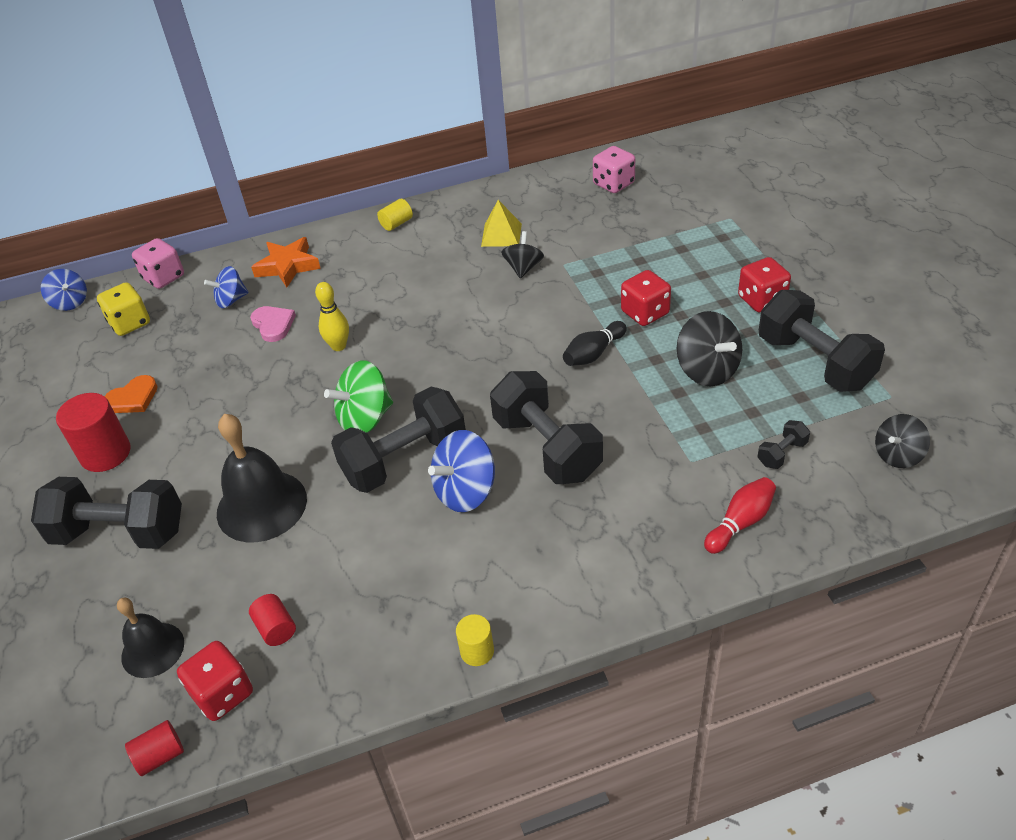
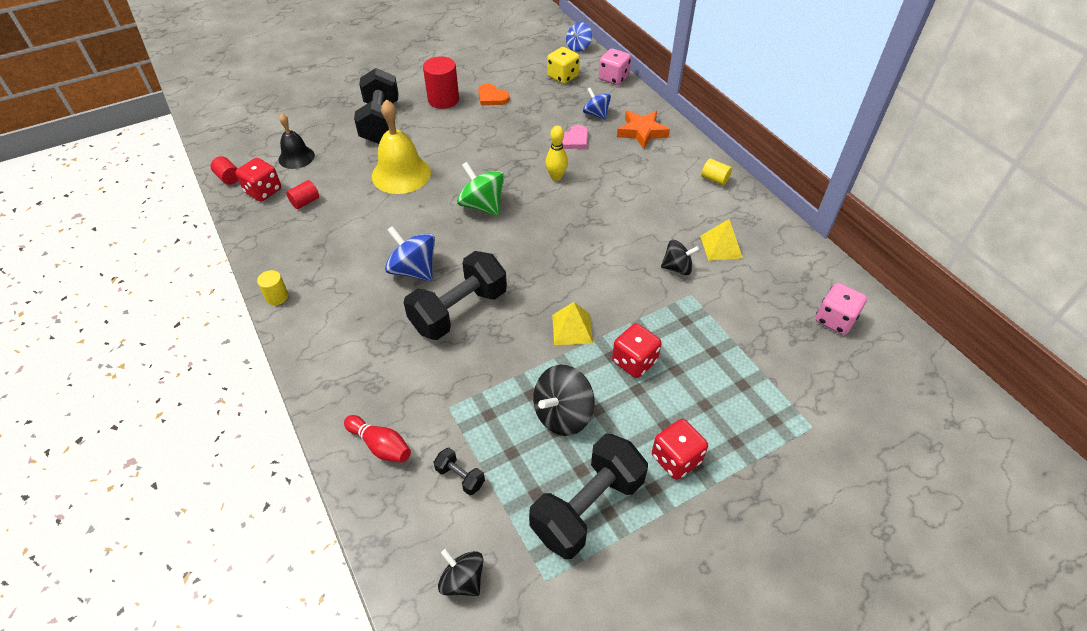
camera: 75 degrees right, 5 degrees up
(261, 505) = (401, 174): black bell -> yellow bell
(404, 460) = (443, 233): black dumbbell -> none
(593, 353) = (572, 329): black bowling pin -> yellow pyramid

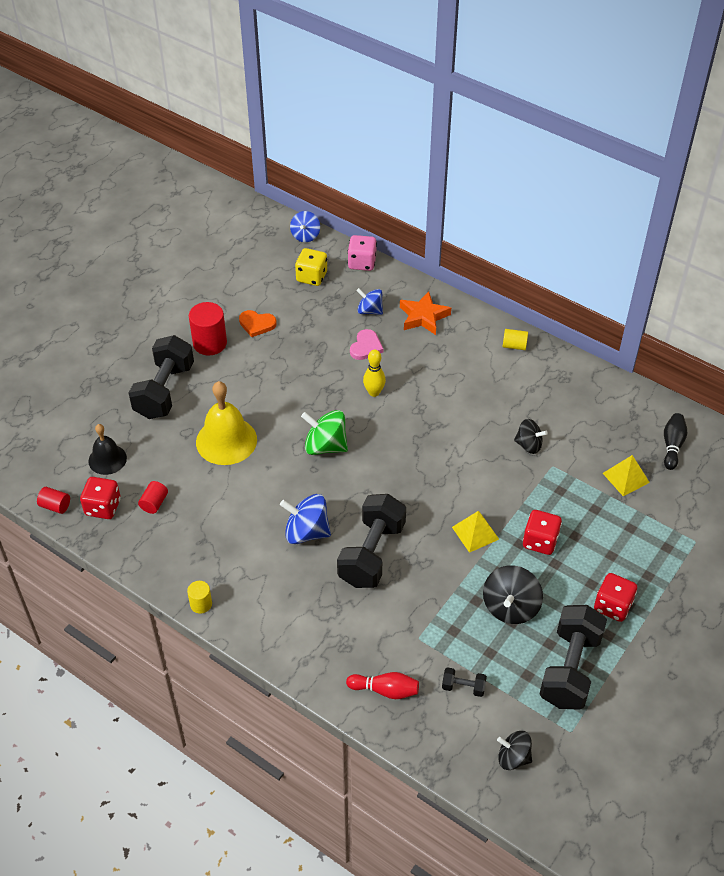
camera: 25 degrees left, 0 degrees up
(380, 122) = (164, 391): black dumbbell -> black dumbbell turned 45 degrees clockwise
(677, 268) = (528, 445): black spinning top -> black spinning top turned 45 degrees clockwise
(721, 246) = (553, 411): yellow pyramid -> yellow pyramid (625, 477)
(835, 320) = (672, 446): pink dice -> black bowling pin

